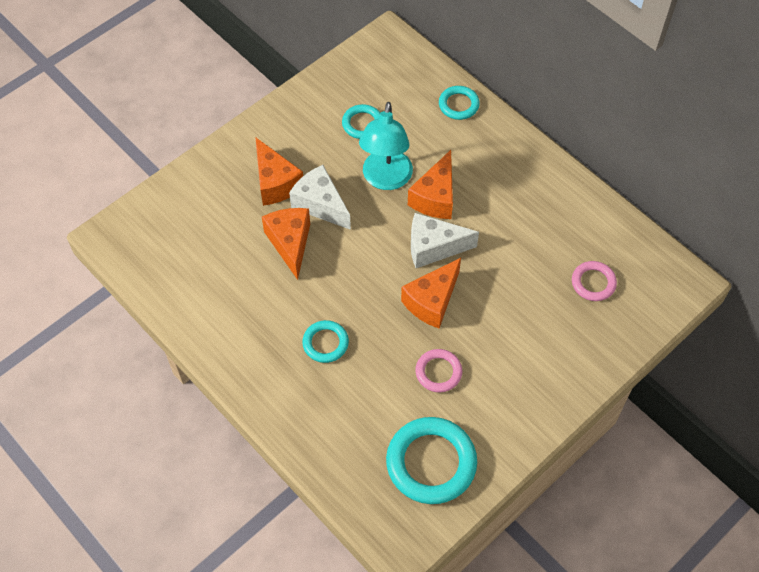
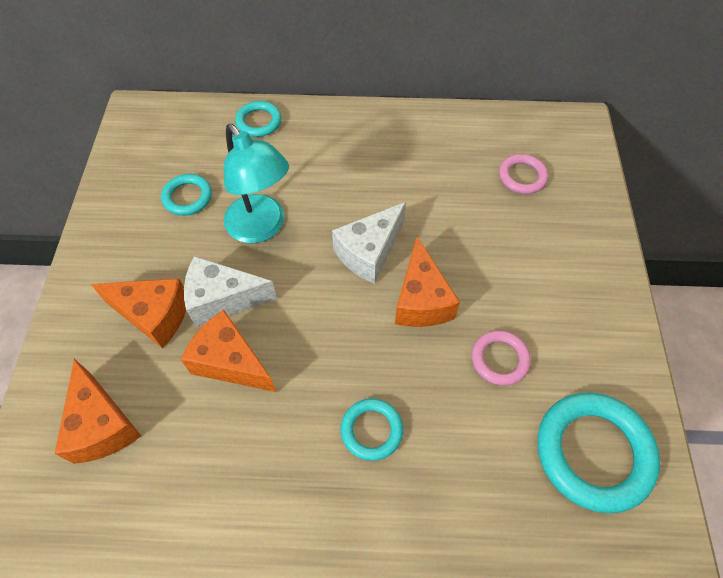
camera: 45 degrees left, 0 degrees up
(435, 197) = (323, 209): orange cheese -> orange cheese (102, 425)

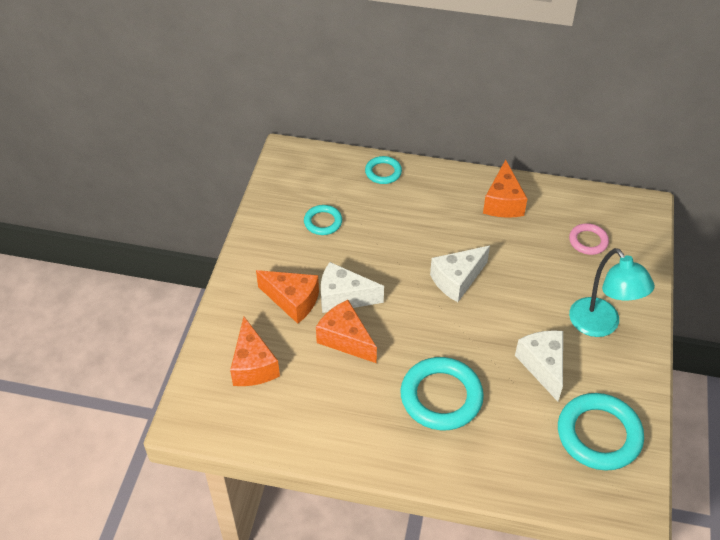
camera: 10 degrees right, 10 degrees down
(261, 228) = (377, 252): turquoise lamp -> turquoise lamp (600, 325)
(371, 430) = (441, 397): turquoise ring -> turquoise ring, size x1.85
(421, 300) = (491, 318): orange cheese -> orange cheese (503, 202)
(499, 359) = (543, 366): pink ring -> white cheese

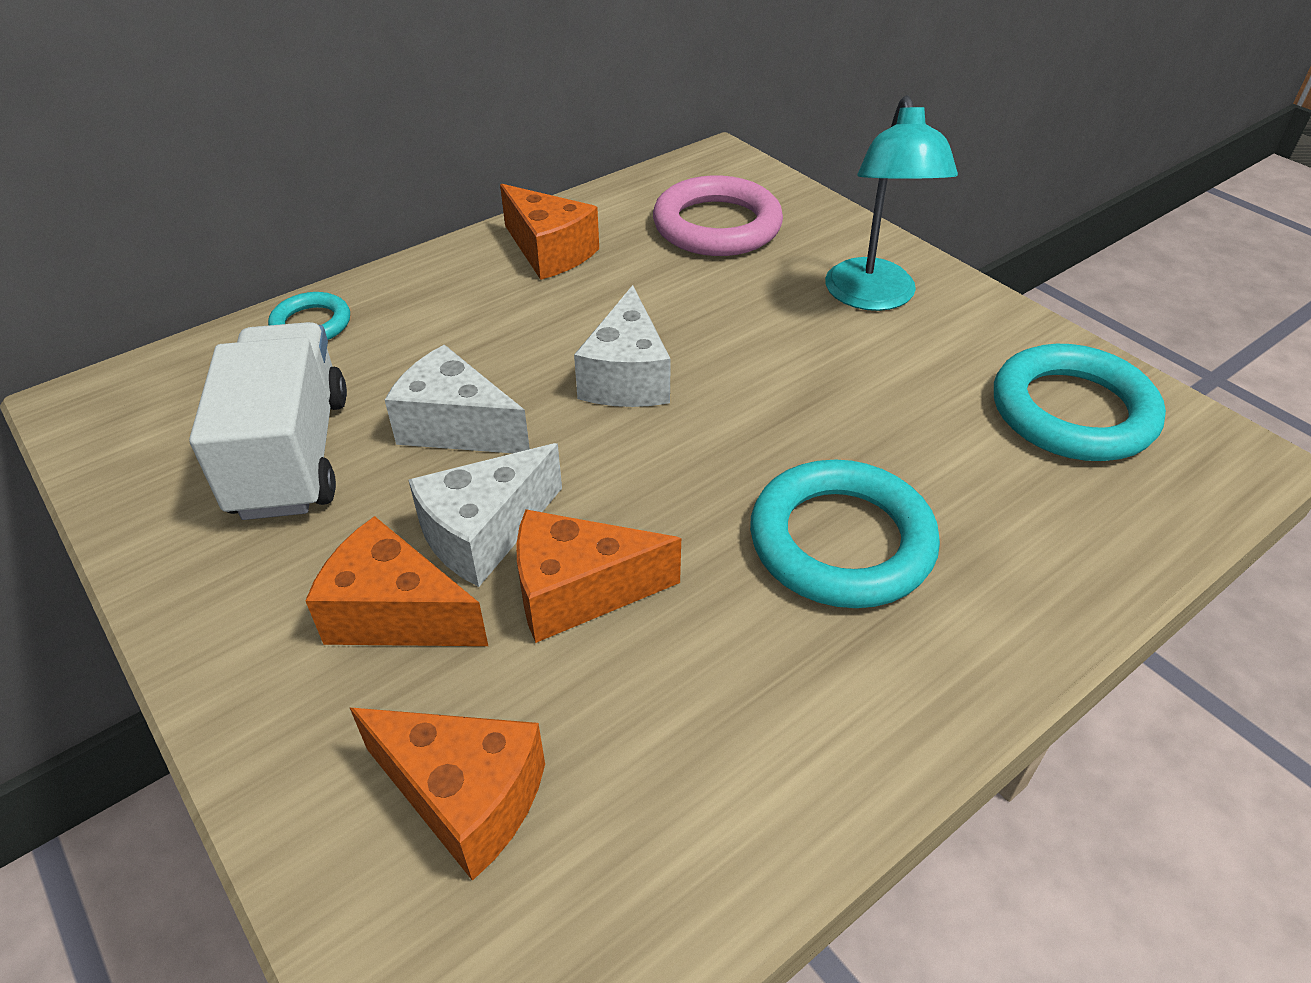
camera: 50 degrees left, 5 degrees down
(293, 301) = (396, 614): orange cheese -> orange cheese turned 135 degrees counterclockwise
(323, 222) = (291, 454): turquoise ring -> white truck
(543, 366) = (891, 390): white cheese -> white cheese (456, 427)
(588, 241) = (717, 226): pink ring -> pink ring, size x1.85
(600, 325) = (873, 297): turquoise lamp -> turquoise lamp turned 75 degrees clockwise

